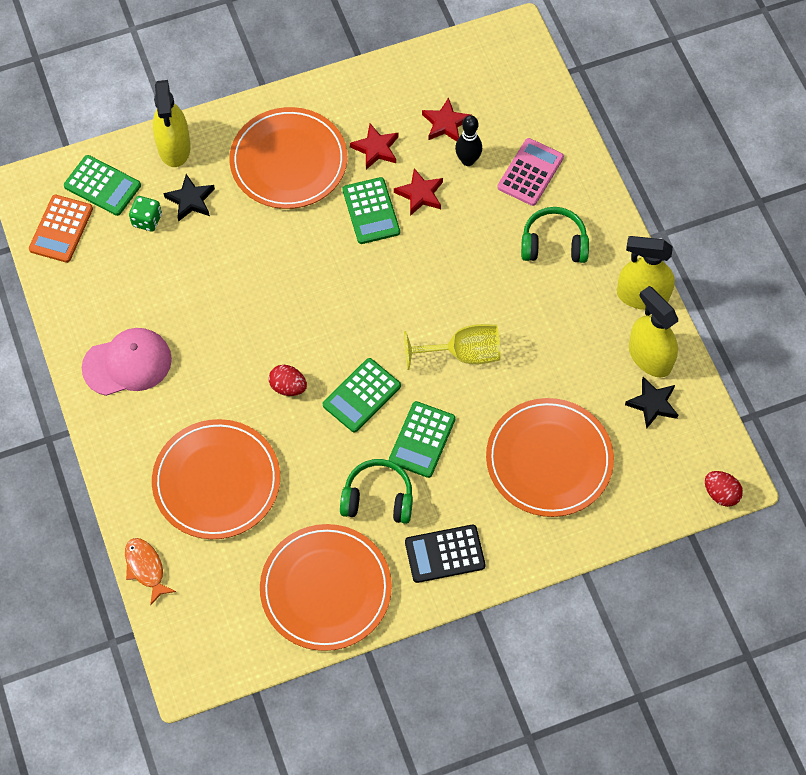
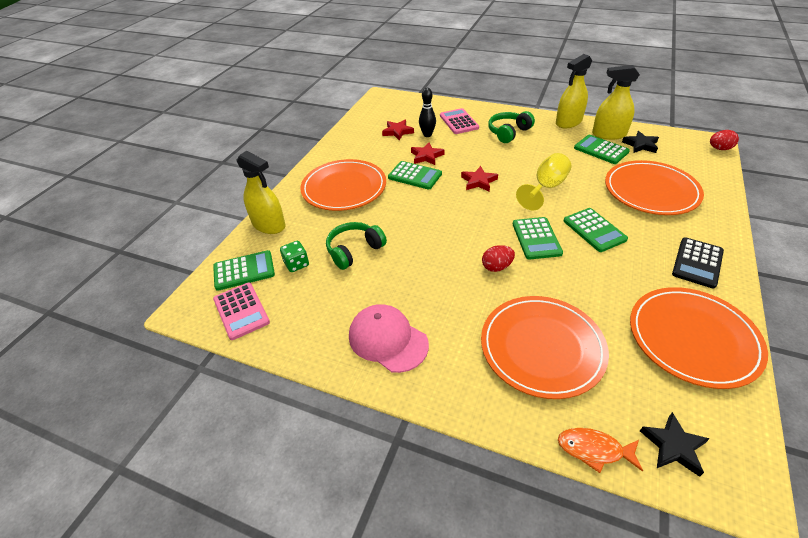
camera: 45 degrees left, 20 degrees down
(61, 229) = (241, 311): orange calculator -> pink calculator
(127, 363) = (388, 340): pink cap -> pink cap turned 75 degrees counterclockwise
(190, 200) = (312, 237): black star -> black star (673, 446)
(376, 149) = (380, 157): red star -> red star (478, 181)
(378, 499) = (626, 271): green headphones -> green headphones (354, 250)
(600, 367) = (601, 150): none -> green calculator

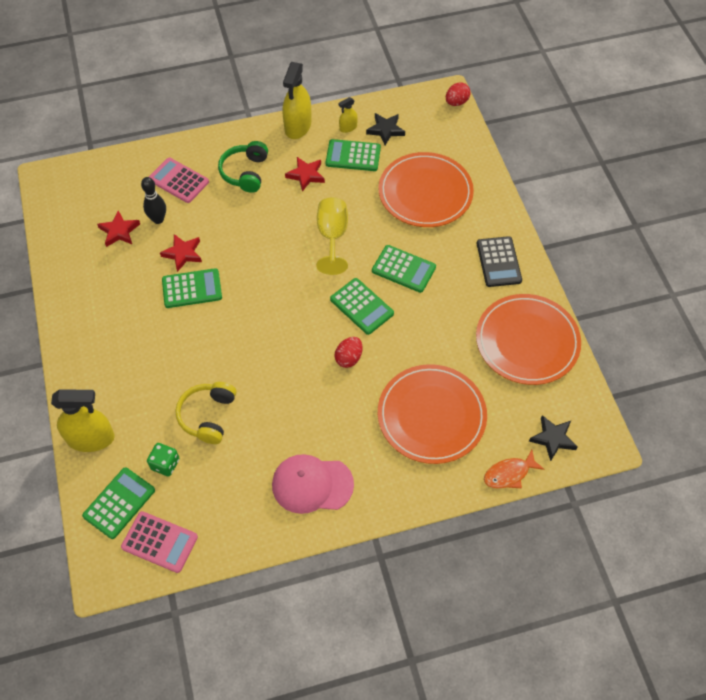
camera: 40 degrees left, 15 degrees up
(344, 188) = (129, 346): orange plate -> none
(354, 250) = (208, 416): green headphones -> yellow headphones
(478, 181) = (263, 262): red star -> red star (306, 175)
(609, 134) = (348, 127): yellow spray bottle -> yellow spray bottle, size x0.49

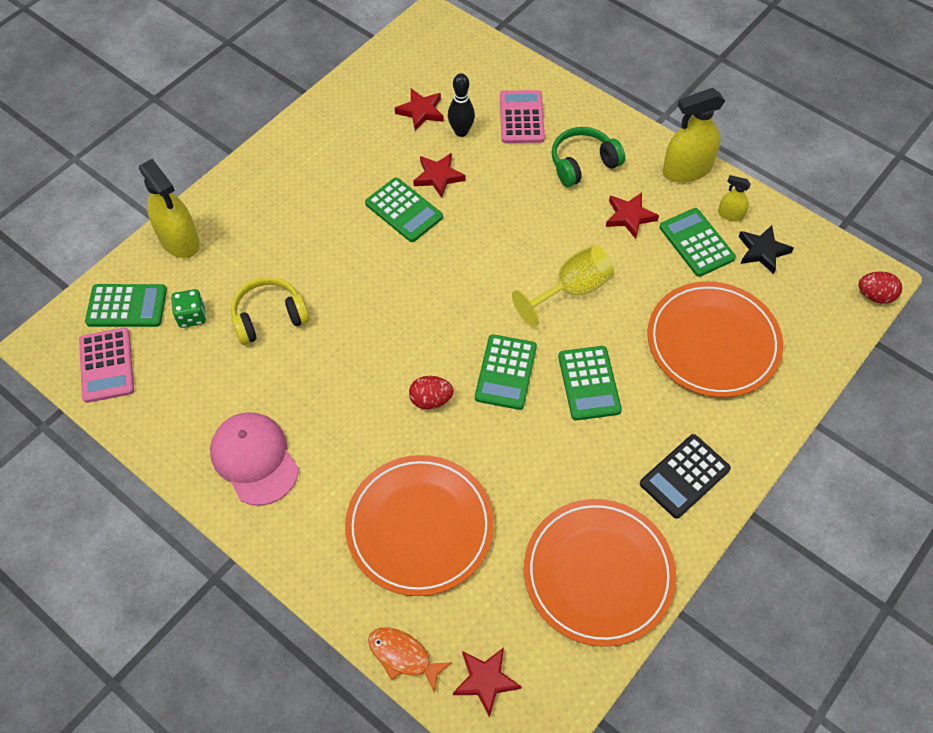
camera: 55 degrees right, 0 degrees up
(553, 438) = (485, 680): black star -> red star

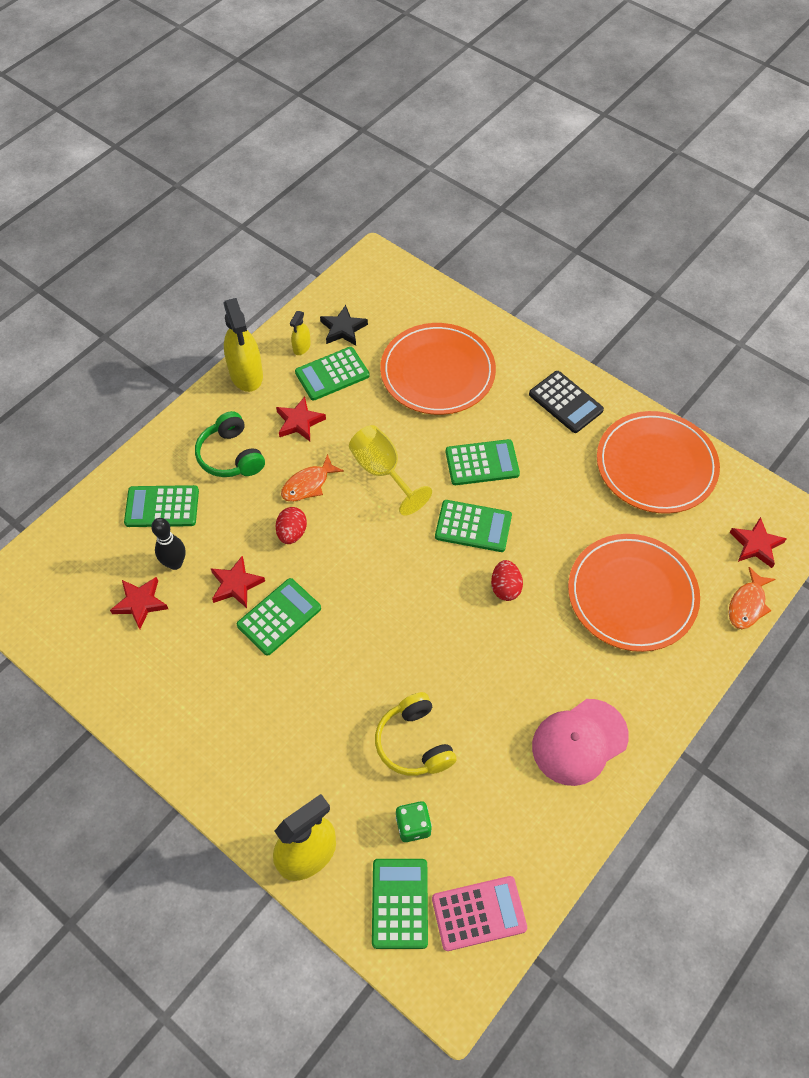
camera: 90 degrees left, 0 degrees up
(521, 117) = (162, 507): pink calculator -> green calculator
(552, 227) = (308, 484): none -> orange fish
(875, 296) = (391, 262): red egg -> red egg (292, 533)

